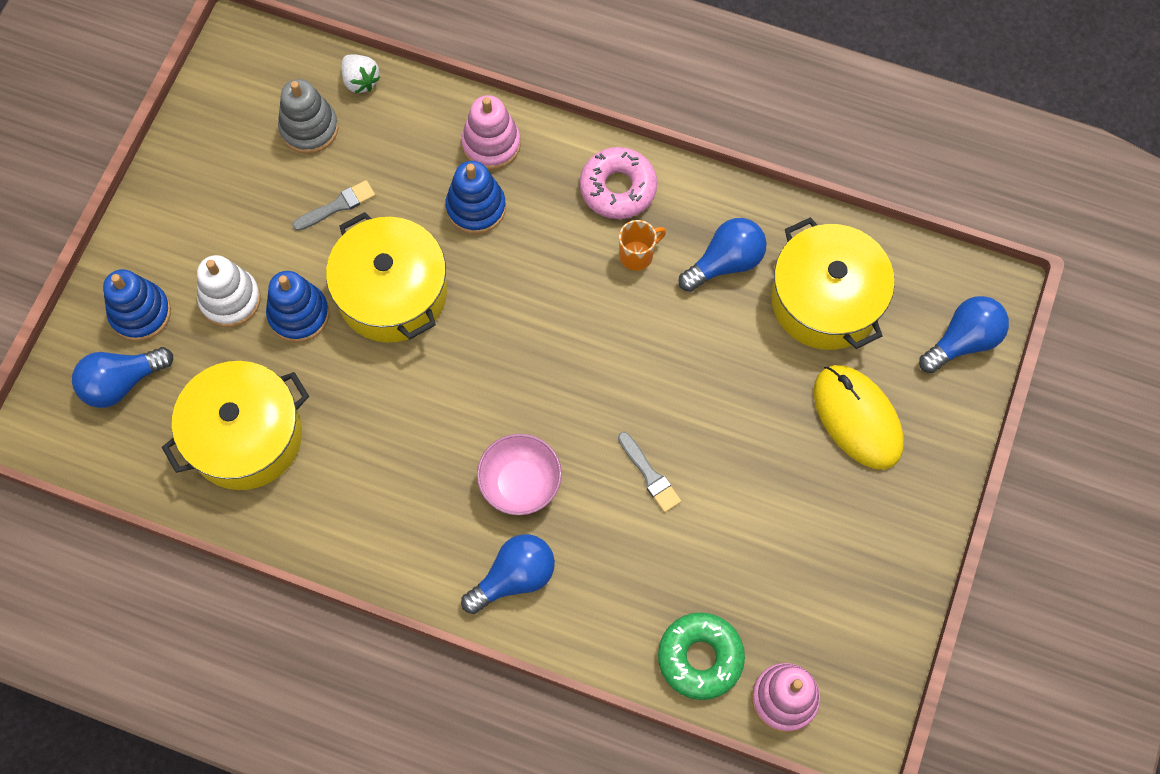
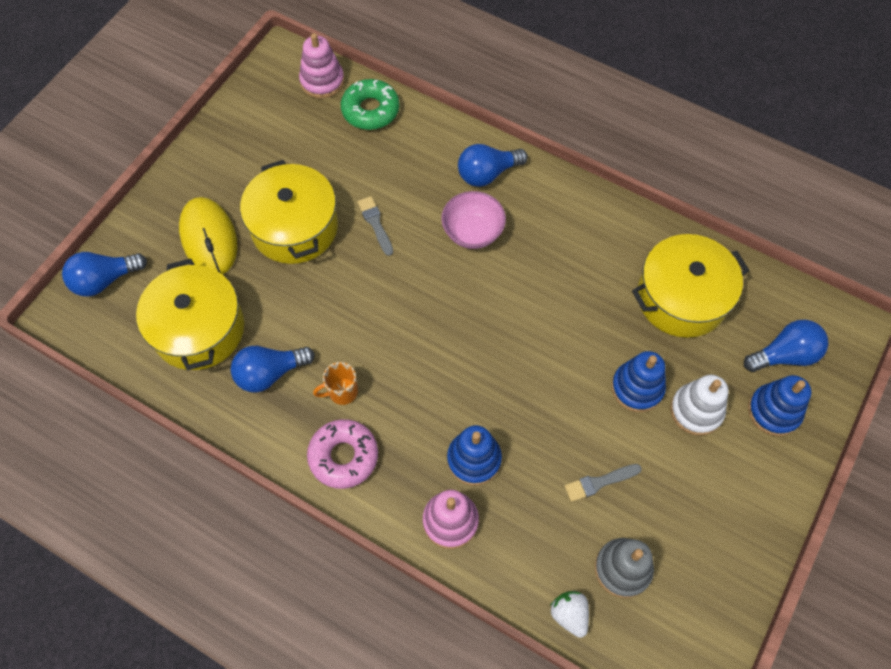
camera: 170 degrees left, 5 degrees down
(392, 293) = (556, 394): yellow pot -> yellow pot (294, 227)

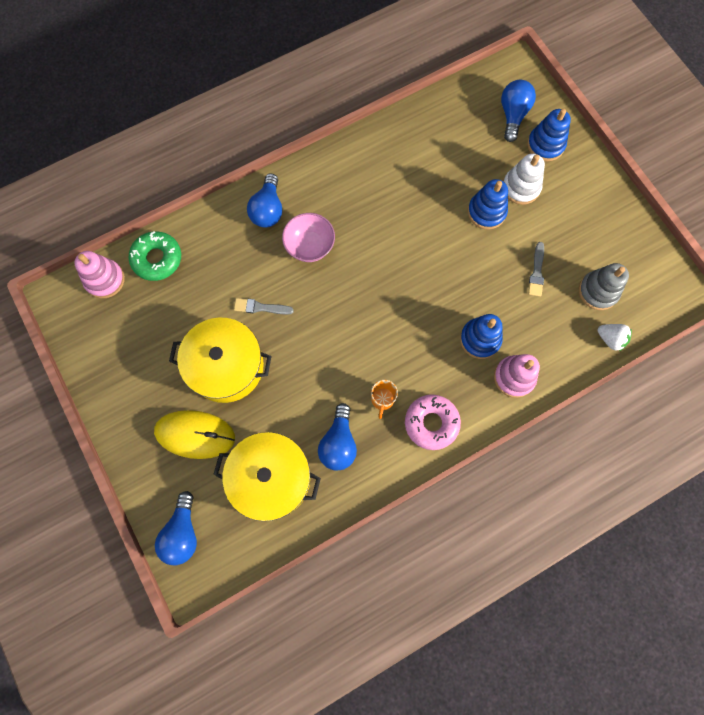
camera: 60 degrees left, 10 degrees up
(569, 614) = (610, 339): white strawberry -> white strawberry turned 150 degrees counterclockwise
(681, 298) = (439, 147): yellow pot -> none

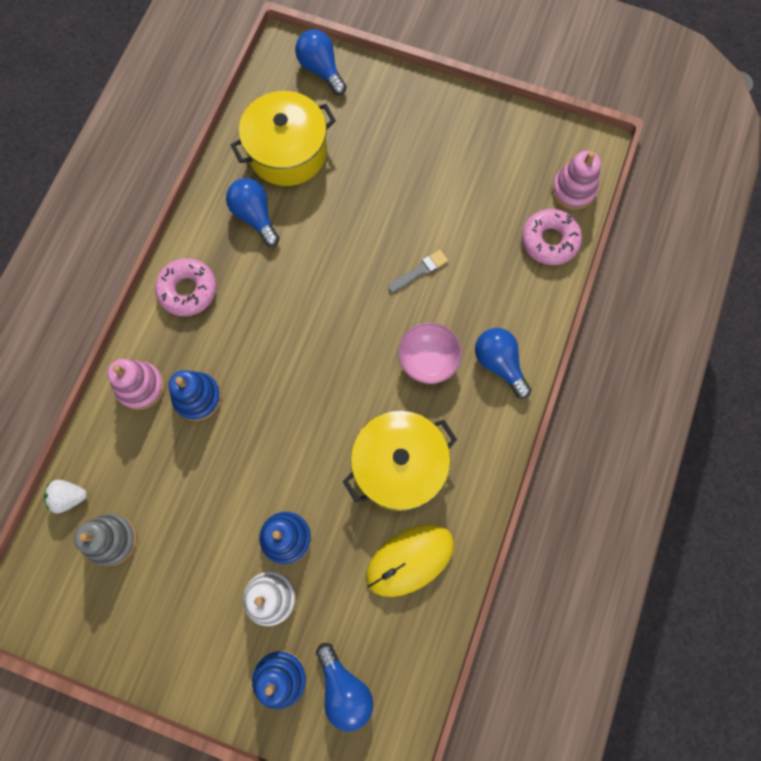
camera: 140 degrees right, 0 degrees up
(157, 259) = (549, 241): green donut -> pink donut
(195, 434) = (377, 137): yellow mouse -> yellow mouse (410, 560)
(226, 366) = (402, 203): yellow pot -> yellow pot (399, 465)
(382, 400) = (246, 277): orange mug -> none
(537, 272) = (188, 511): grey brush -> none

